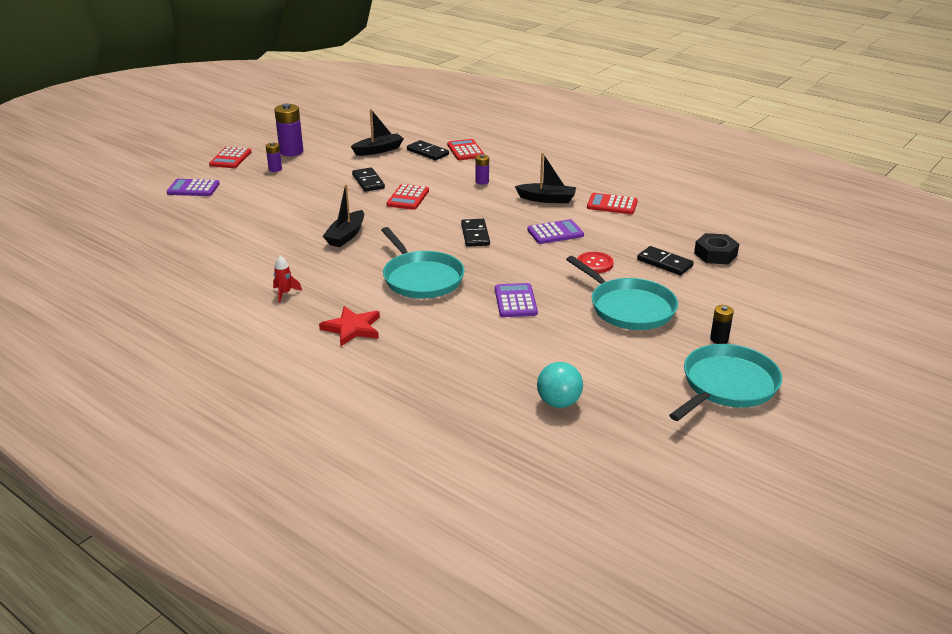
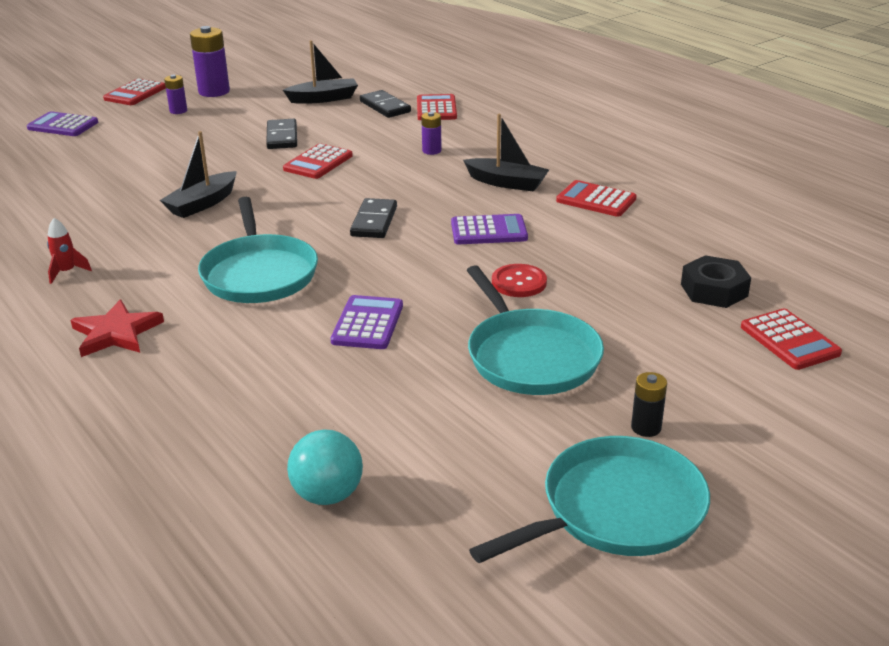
camera: 15 degrees right, 0 degrees up
(664, 263) = (626, 294): black domino -> none
(773, 279) = (789, 340): none -> red calculator

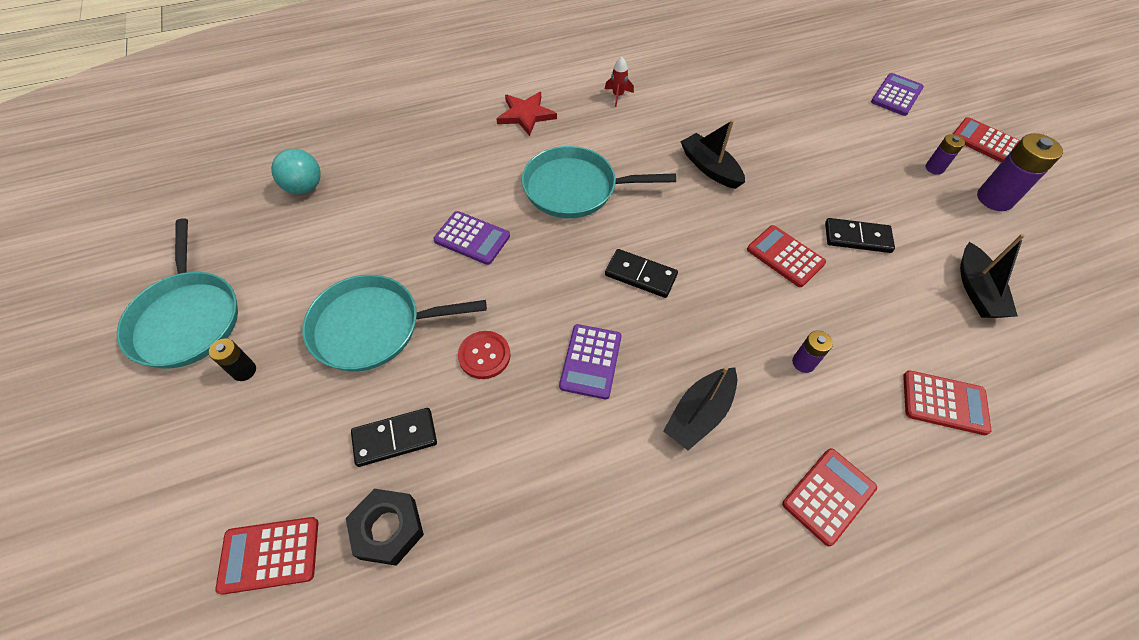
camera: 105 degrees right, 25 degrees up
(385, 107) = (950, 347): black domino -> black domino (395, 438)
(596, 200) = (630, 496): red calculator -> red calculator (828, 496)

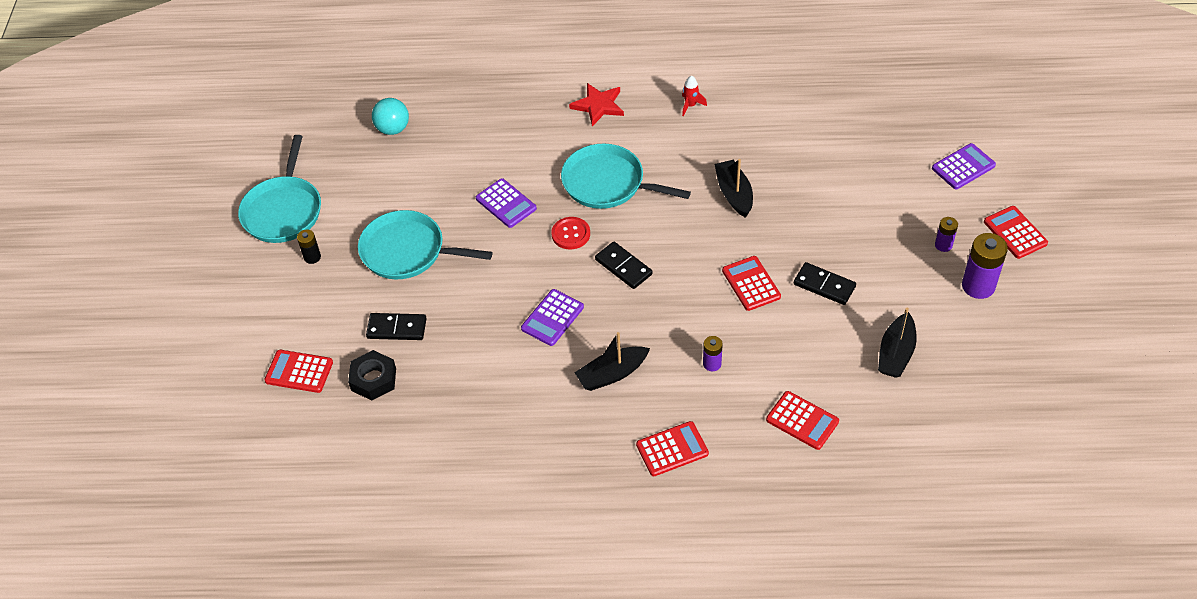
camera: 25 degrees right, 5 degrees down
(484, 355) = (478, 292): red button -> red button (571, 234)

